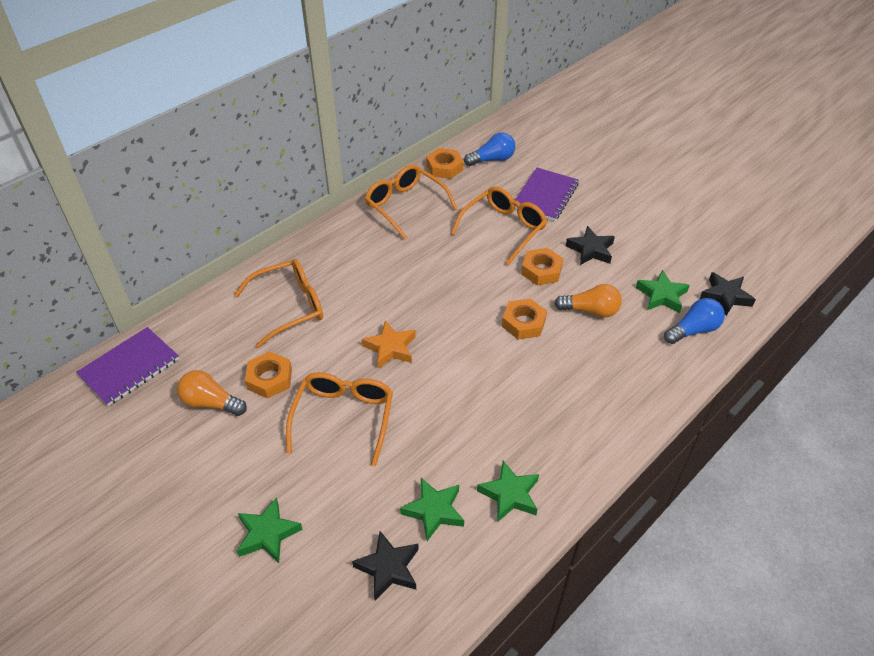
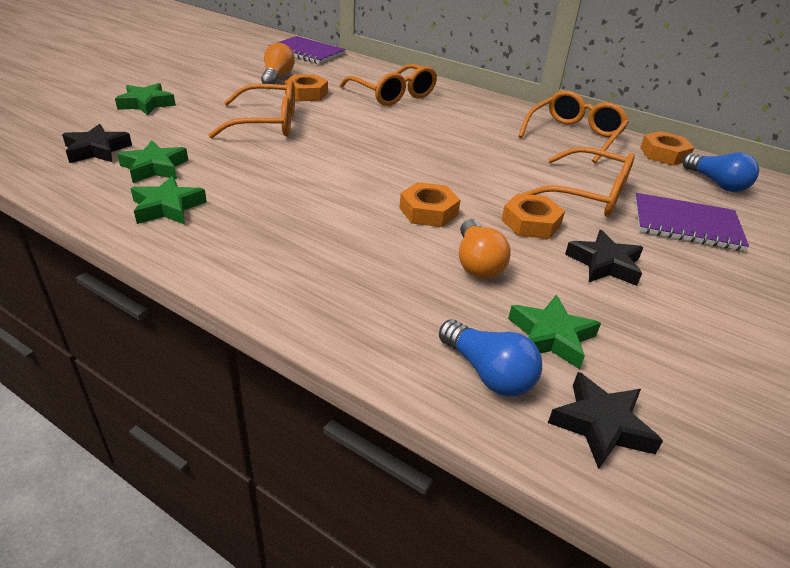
camera: 75 degrees right, 10 degrees down
(390, 348) = (359, 138): orange star -> none

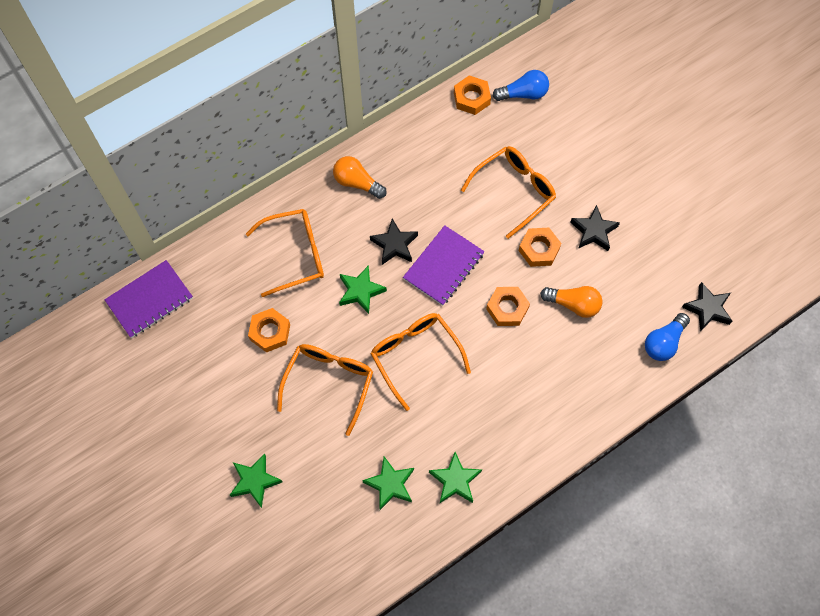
camera: 65 degrees left, 30 degrees up
(96, 150) = (345, 527): black star -> black star (394, 245)
(277, 77) = (218, 349): orange light bulb -> orange light bulb (357, 183)
(488, 373) = (663, 342): blue light bulb -> blue light bulb turned 150 degrees clockwise
(551, 336) = (646, 298): green star -> green star (360, 291)
(574, 135) = (422, 145): orange glasses -> orange glasses (415, 356)
(686, 224) = (566, 153): purple notebook -> purple notebook (443, 266)

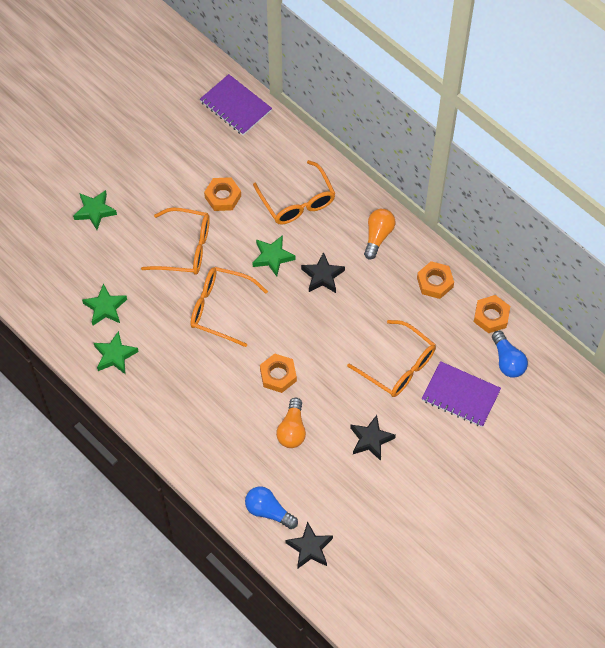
camera: 80 degrees right, 5 degrees down
(415, 356) = (220, 308): orange glasses -> orange glasses turned 120 degrees counterclockwise
(443, 266) = (309, 318): purple notebook -> purple notebook (460, 395)
(539, 249) = (342, 394): orange nut -> orange nut (435, 282)

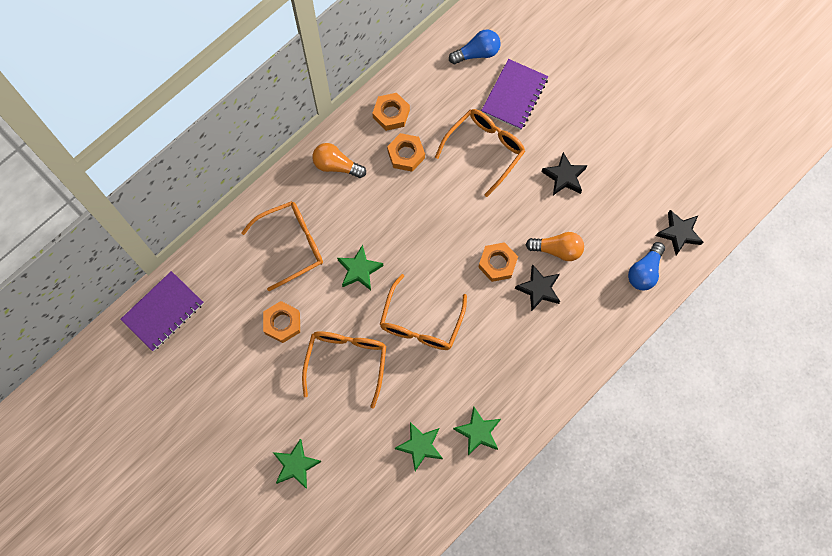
camera: 90 degrees left, 10 degrees up
(322, 276) = (382, 220): black star -> black star (539, 289)
(491, 316) = (429, 65): orange nut -> orange nut (406, 154)

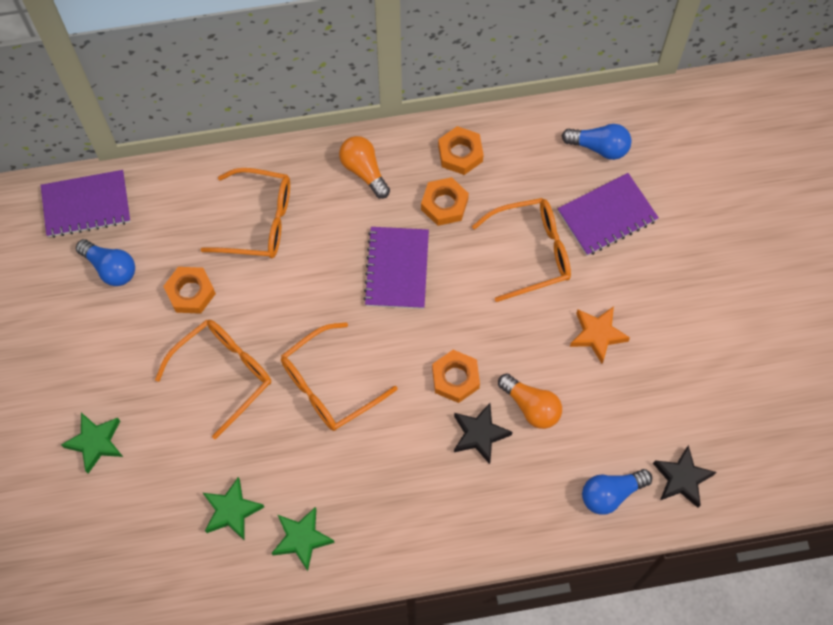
camera: 35 degrees right, 5 degrees down
(214, 343) = (110, 268): none -> blue light bulb
(359, 270) = (307, 290): green star -> none
(407, 217) = (397, 269): none -> purple notebook
(564, 177) = (597, 335): black star -> orange star

